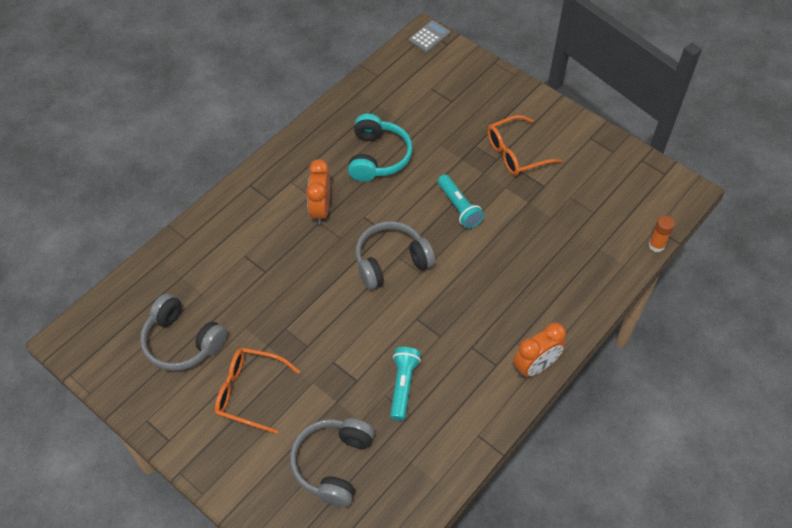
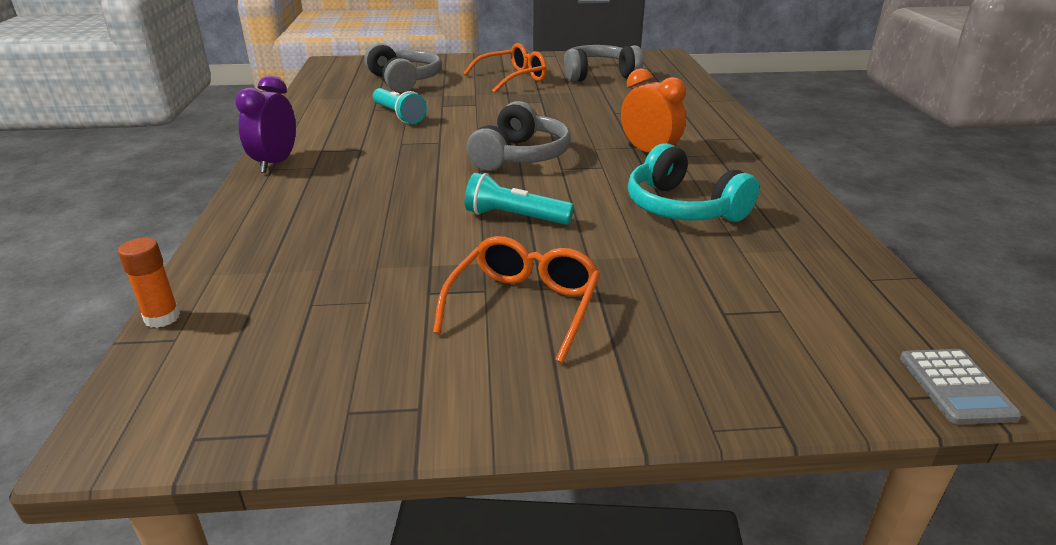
camera: 135 degrees right, 25 degrees down
(535, 366) = (275, 163): orange clock -> purple clock

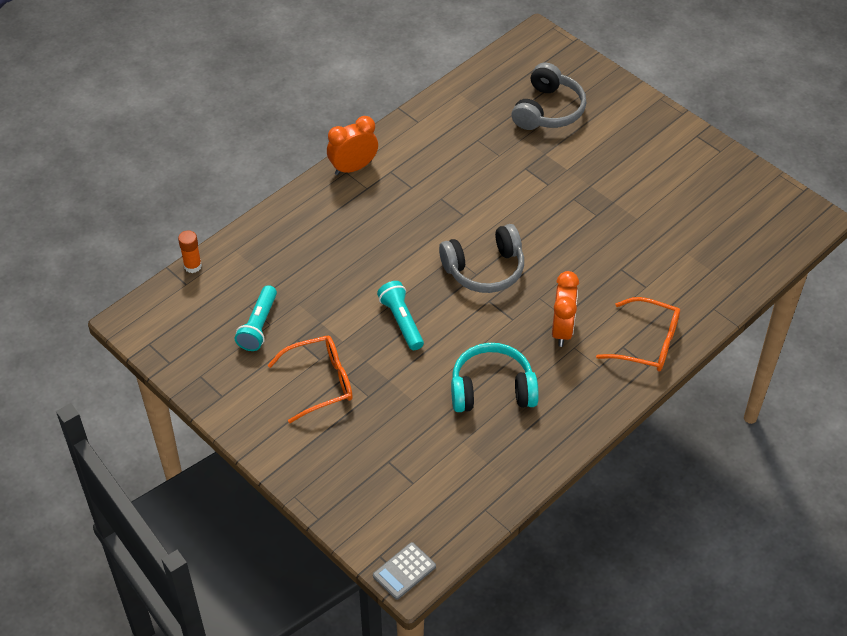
camera: 50 degrees right, 20 degrees up
(275, 163) = (353, 167): purple clock -> orange clock
(398, 115) = (482, 161): turquoise flashlight -> turquoise flashlight (258, 326)
(512, 79) = (626, 165): orange glasses -> orange glasses (646, 343)
(598, 75) = (698, 210): grey headphones -> none
(683, 208) = (492, 389): turquoise headphones -> turquoise headphones turned 75 degrees clockwise

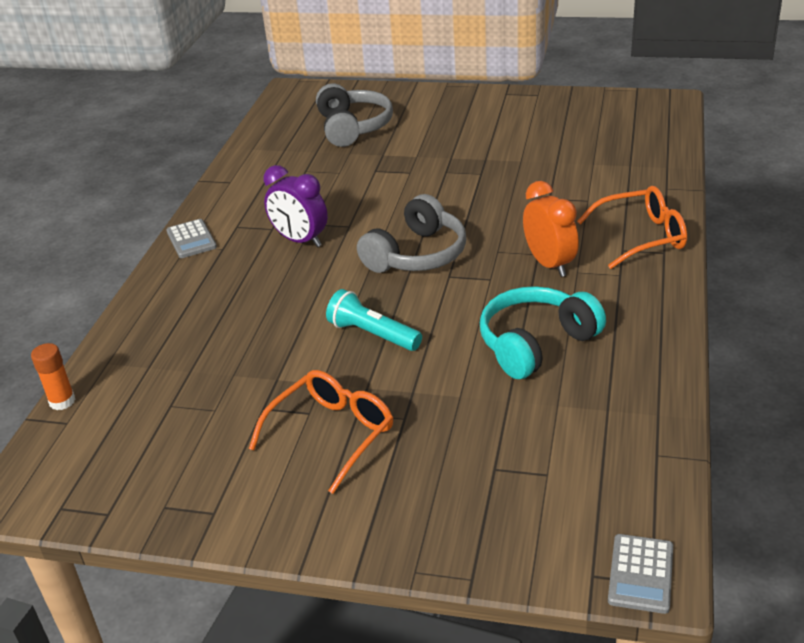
camera: 30 degrees left, 15 degrees down
(258, 326) = (201, 418): turquoise flashlight -> none
(353, 167) = (191, 239): orange clock -> grey calculator
(421, 210) = (300, 240): none -> purple clock

